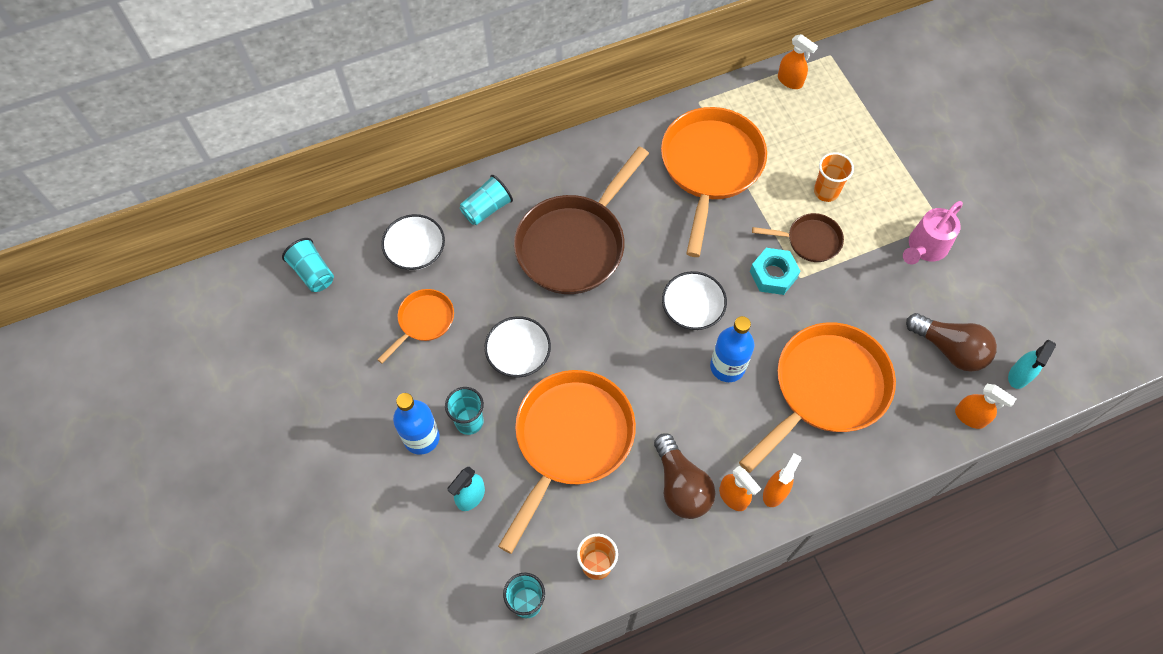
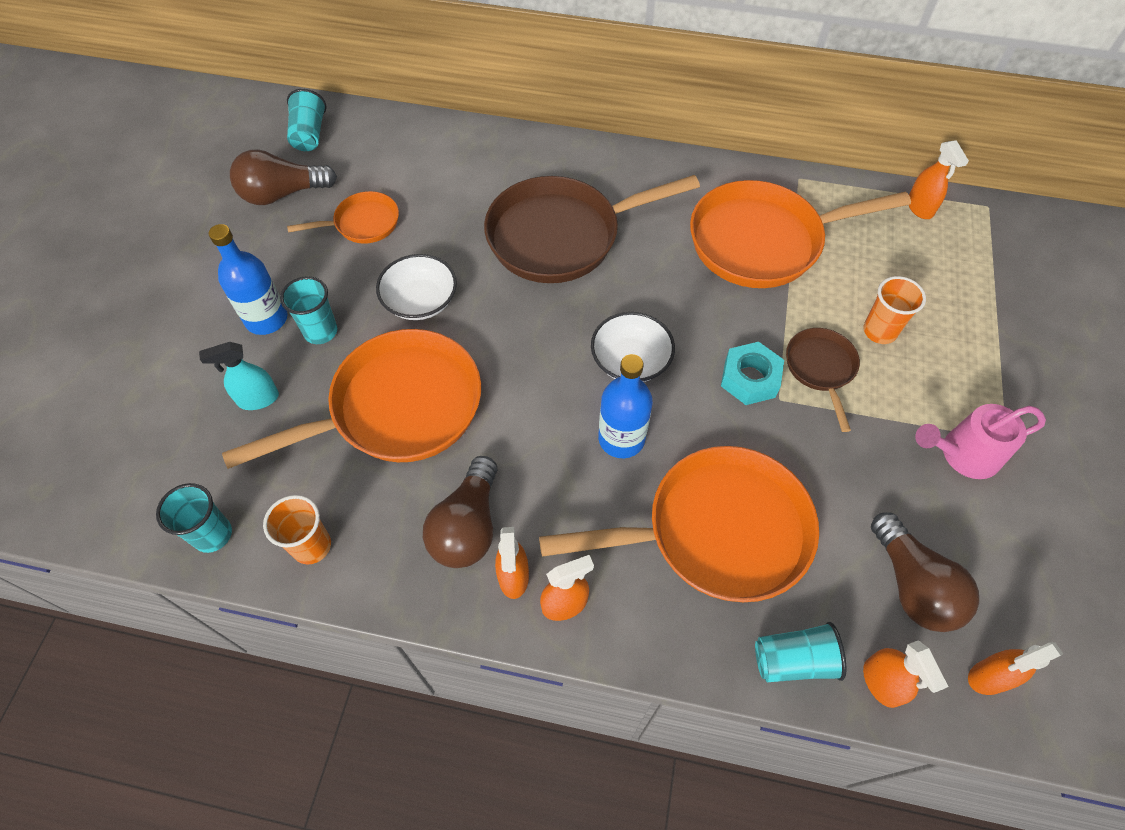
camera: 35 degrees right, 5 degrees down
(339, 335) = (282, 194): none -> brown light bulb
(416, 251) = (410, 164): white bowl -> none
(486, 208) = (505, 163): turquoise cup -> turquoise cup (793, 660)
(710, 167) = (763, 241): orange pan -> orange pan turned 150 degrees counterclockwise
(809, 240) = (821, 369): brown pan -> brown pan turned 135 degrees counterclockwise
(1019, 376) = (989, 677): turquoise spray bottle -> orange spray bottle

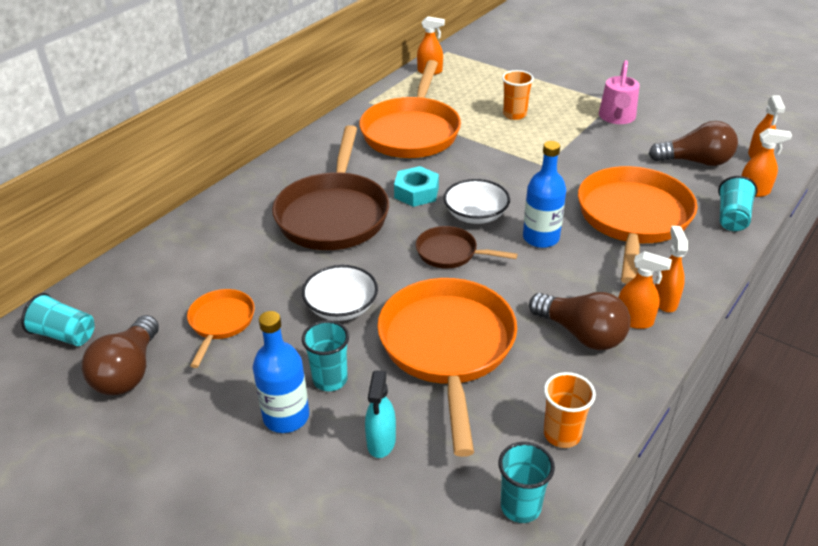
camera: 65 degrees left, 20 degrees down
(750, 378) = (521, 171): turquoise nut -> turquoise nut (416, 192)
(821, 369) = (530, 143): brown pan -> brown pan (450, 253)

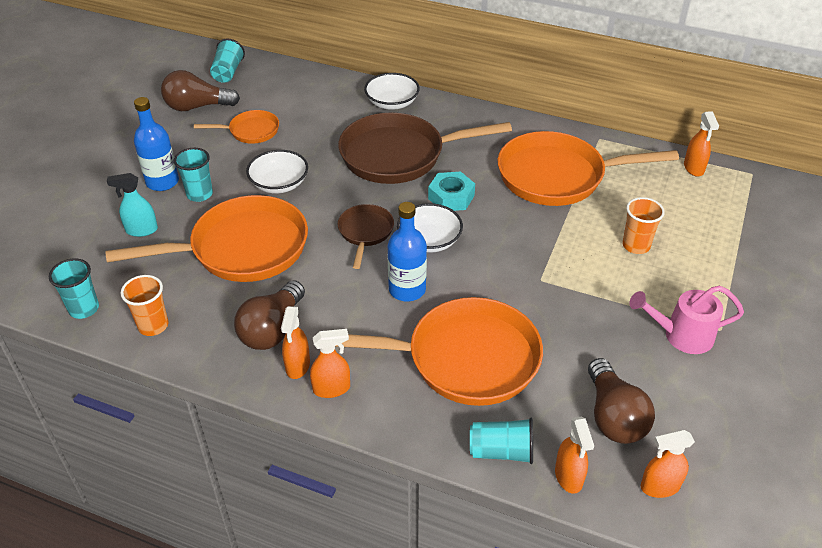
camera: 75 degrees right, 5 degrees up
(236, 206) = (392, 103): none -> white bowl

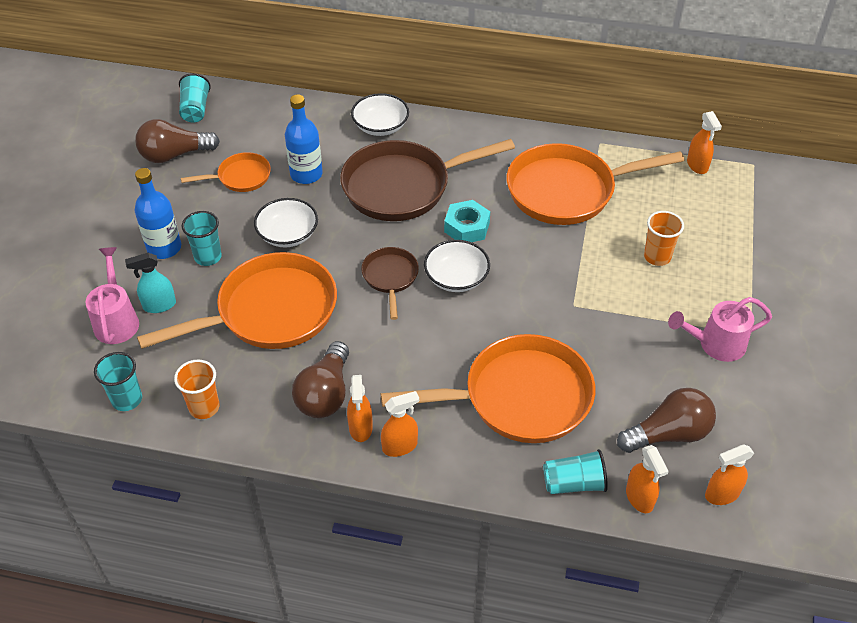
camera: 10 degrees left, 5 degrees up
(99, 237) = (117, 319): none -> pink watering can
(407, 289) = (447, 333): blue bottle -> blue bottle (306, 174)
(613, 416) = (668, 434): brown light bulb -> brown light bulb turned 90 degrees counterclockwise

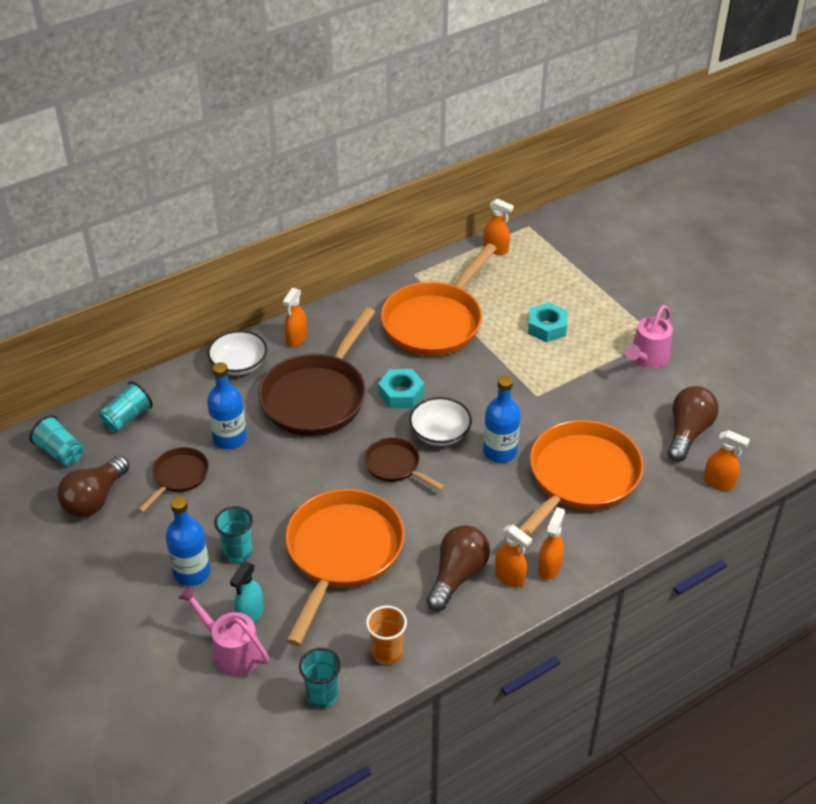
camera: 45 degrees left, 5 degrees down
(240, 177) = (179, 477): orange pan -> brown pan
(288, 234) = (278, 491): white bowl -> none
(325, 394) = (457, 575): brown light bulb -> brown light bulb turned 120 degrees counterclockwise
(483, 326) = (500, 451): none -> blue bottle
(574, 483) = (675, 504): turquoise cup -> turquoise cup (127, 418)
(657, 257) = (547, 327): orange cup -> turquoise nut
(721, 494) = (756, 444): orange spray bottle -> orange spray bottle (296, 339)

